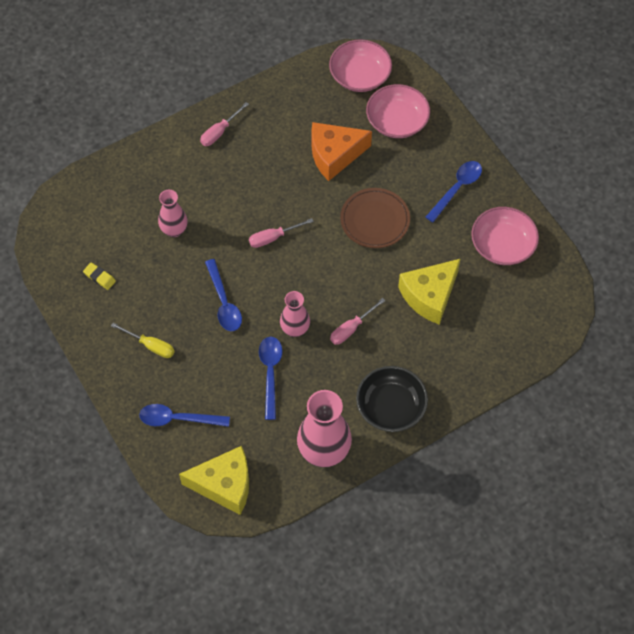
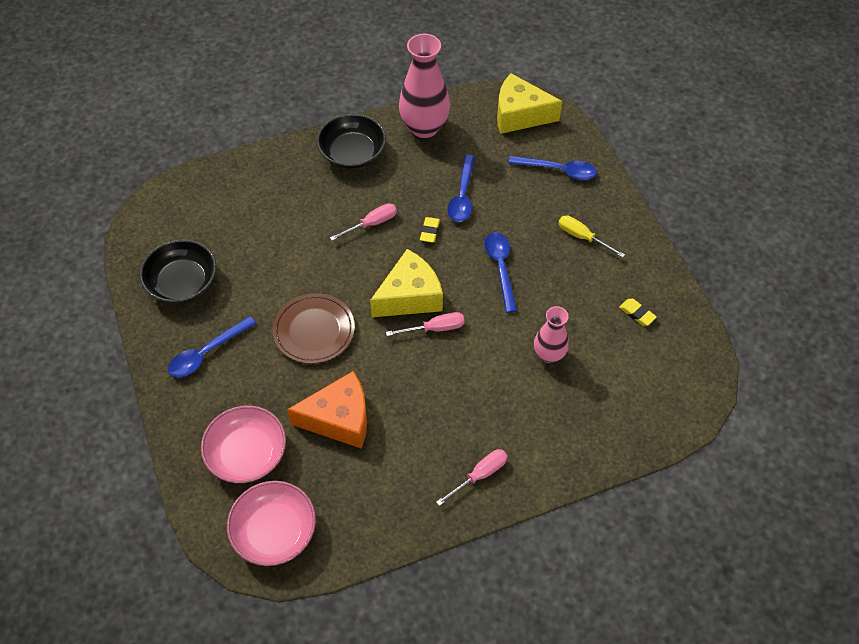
camera: 170 degrees left, 5 degrees down
(295, 329) = (430, 231): pink vase -> yellow eraser
(429, 296) = (281, 243): yellow cheese -> yellow cheese (410, 296)
(502, 245) = (182, 282): pink bowl -> black bowl

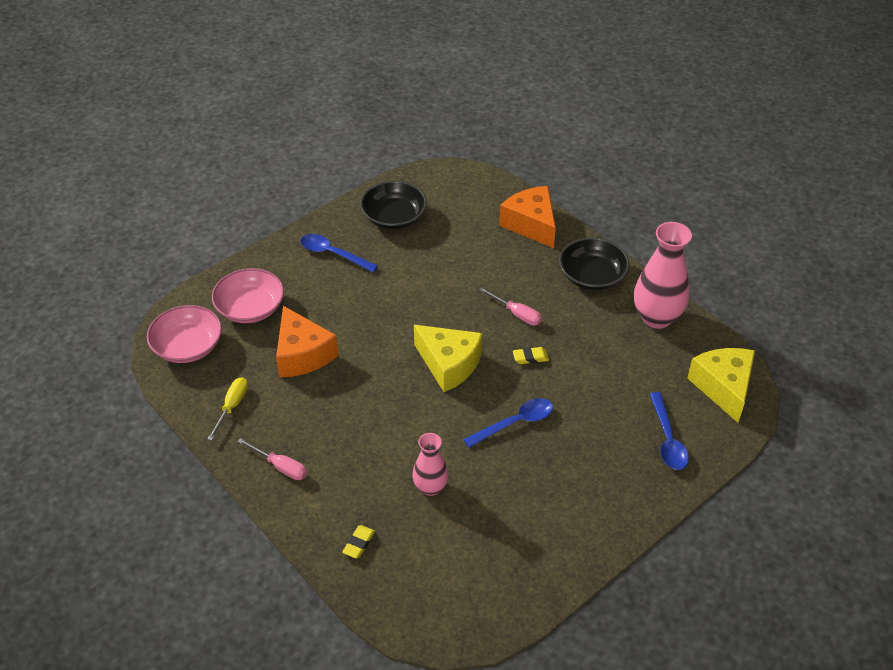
camera: 70 degrees right, 10 degrees down
(260, 174) = (531, 224): none -> orange cheese
(314, 331) = (383, 311): brown plate -> none
(435, 328) = (422, 392): pink screwdriver -> none
(462, 196) = (587, 370): blue spoon -> none
(582, 237) = (589, 481): yellow screwdriver -> yellow screwdriver (232, 406)
(637, 314) = (514, 552): yellow eraser -> yellow eraser (359, 543)

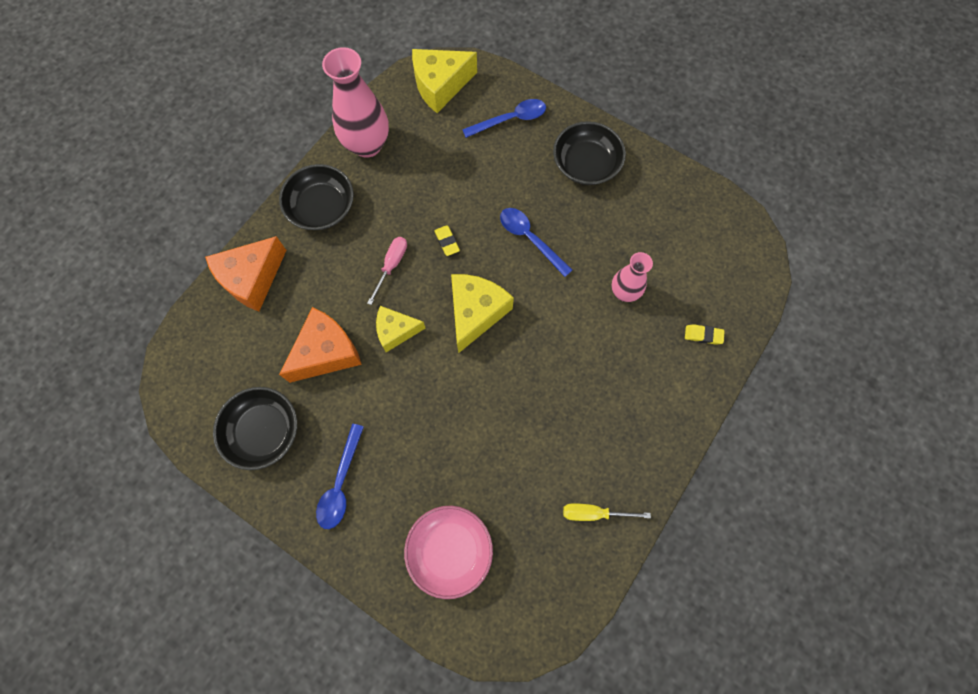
camera: 105 degrees left, 25 degrees up
(188, 346) = (527, 602): pink bowl -> none
(280, 466) = (649, 434): pink screwdriver -> none
(302, 354) = (503, 464): orange cheese -> orange cheese (327, 352)
(450, 306) = (396, 331): none -> yellow cheese
(594, 494) = (586, 164): none -> black bowl

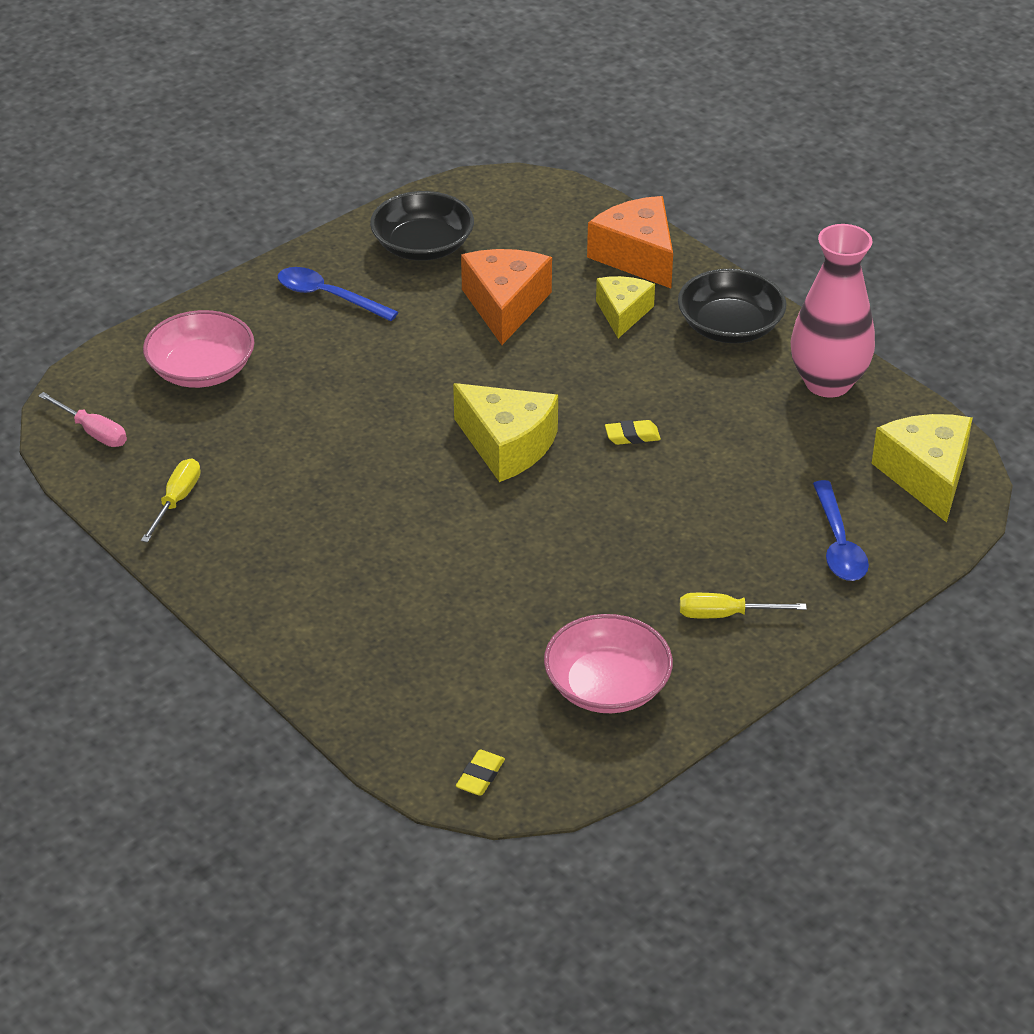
camera: 105 degrees right, 30 degrees down
(327, 352) = (505, 305): orange cheese -> orange cheese turned 150 degrees counterclockwise
(391, 265) = (612, 378): pink screwdriver -> pink screwdriver (93, 432)
(396, 331) = (510, 368): yellow cheese -> yellow cheese (623, 313)
(530, 239) = (607, 522): blue spoon -> none
(586, 164) = (725, 615): black bowl -> yellow screwdriver
(624, 292) = (478, 606): pink vase -> none
(661, 211) = (607, 685): none -> pink bowl
(703, 335) = (371, 677): yellow eraser -> yellow eraser (480, 776)

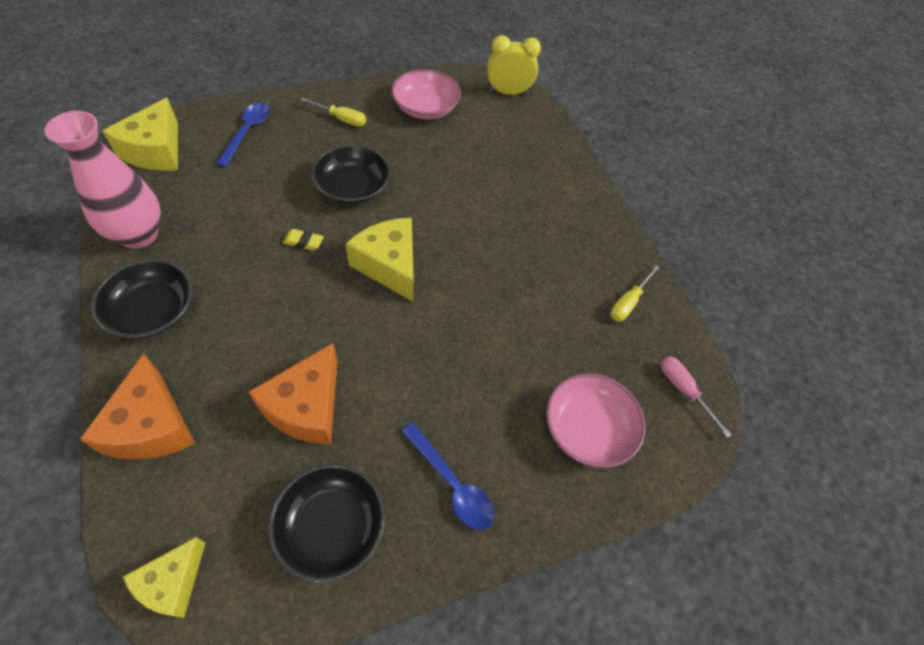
camera: 165 degrees left, 15 degrees up
(480, 776) = (508, 92): yellow eraser -> yellow clock
(623, 313) = (220, 359): yellow cheese -> yellow cheese (172, 583)
(623, 518) = (353, 188): none -> black bowl

